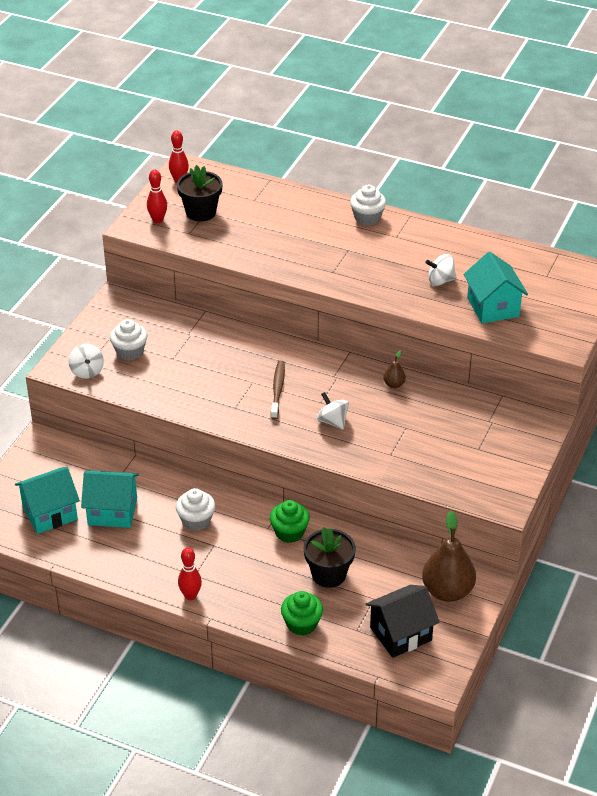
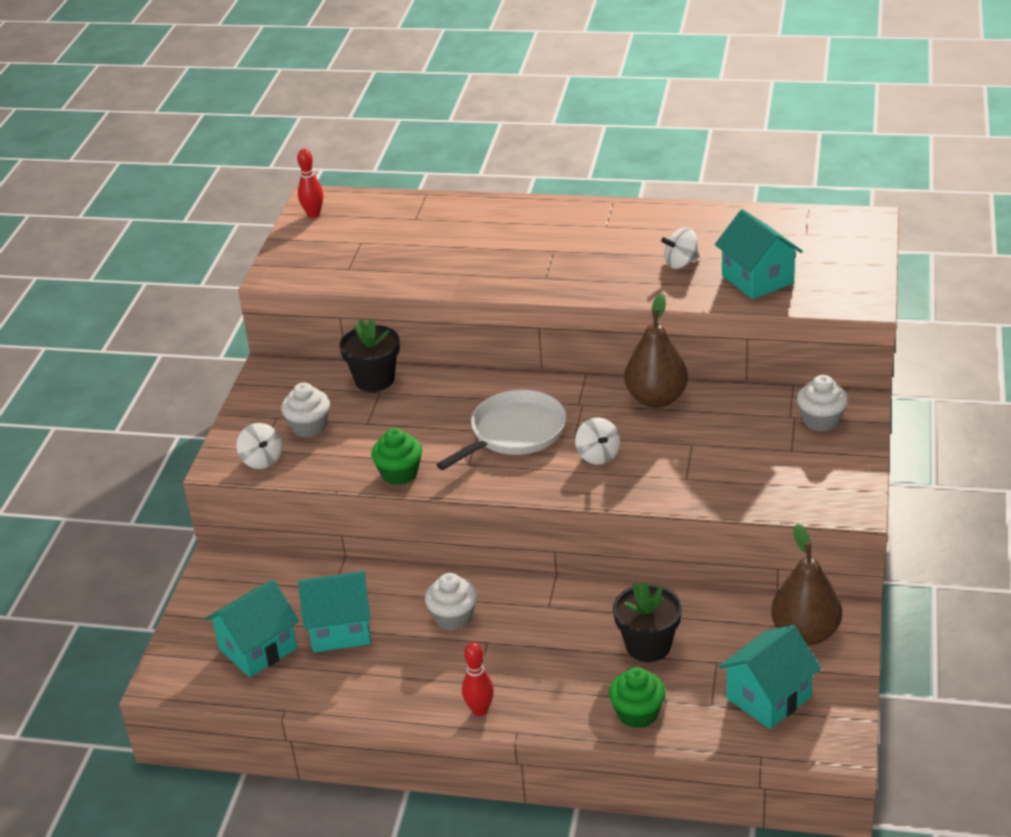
camera: 10 degrees left, 5 degrees down
(158, 220) = (303, 262): red bowling pin -> none
(201, 212) = (354, 244): black flower pot -> black flower pot (374, 380)
(278, 389) = (514, 433): brown toothbrush -> white pan
(289, 532) = (578, 606): green cupcake -> green cupcake (399, 473)
(332, 421) = (598, 455): white spinning top -> white spinning top turned 150 degrees counterclockwise
(367, 218) = (562, 213): white cupcake -> white cupcake (821, 420)
(394, 384) = (656, 399): brown pear -> brown pear, size x2.24
(400, 634) = (768, 697): black house -> turquoise house

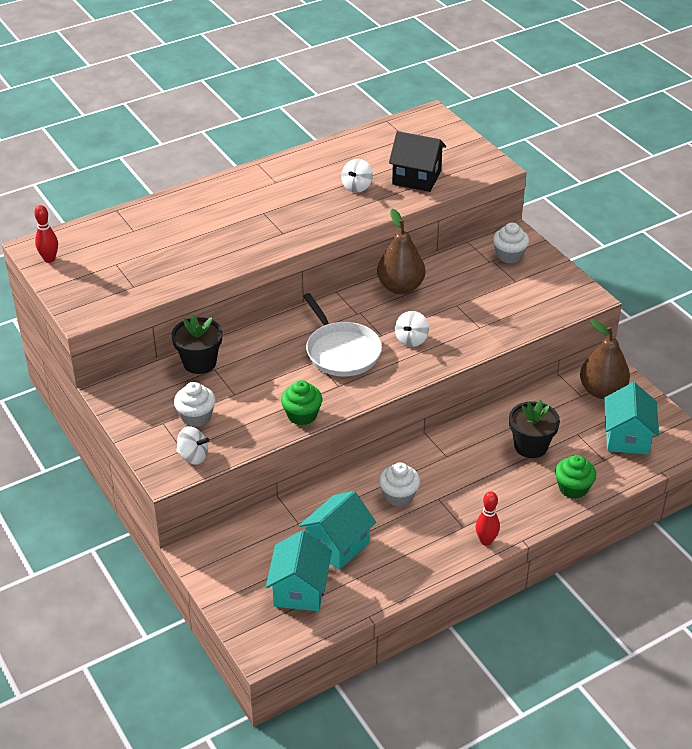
camera: 45 degrees left, 5 degrees up
(514, 433) = (341, 351): white pan -> white pan turned 150 degrees clockwise
(598, 455) = (411, 339): white spinning top -> white spinning top turned 90 degrees clockwise
(757, 279) = (416, 178): turquoise house -> black house

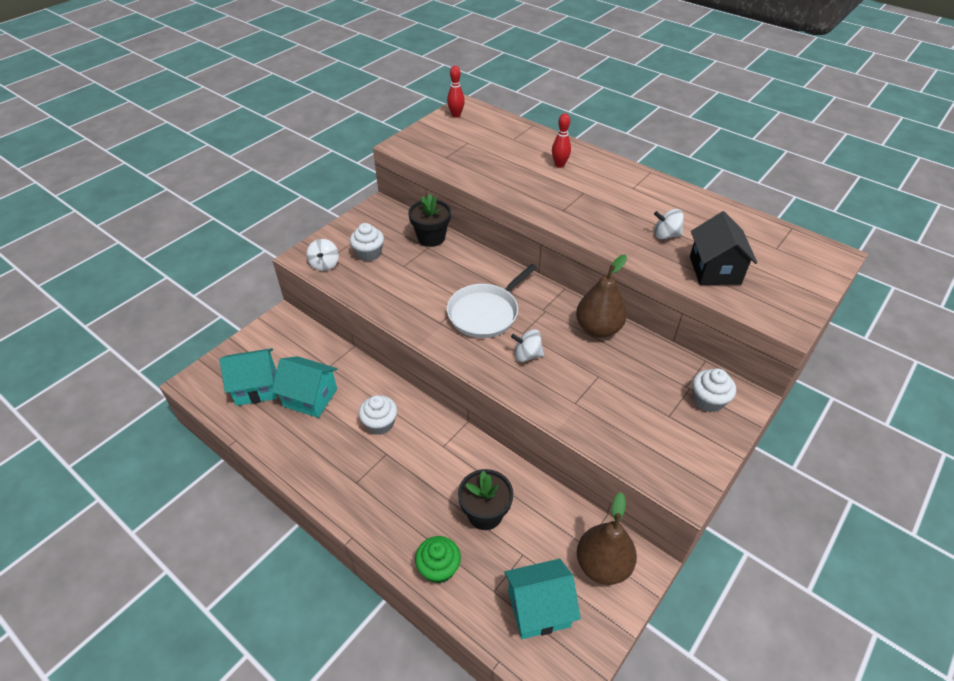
camera: 70 degrees right, 5 degrees up
(302, 415) = (393, 310): green cupcake -> none
(486, 541) = (342, 505): red bowling pin -> red bowling pin (559, 165)

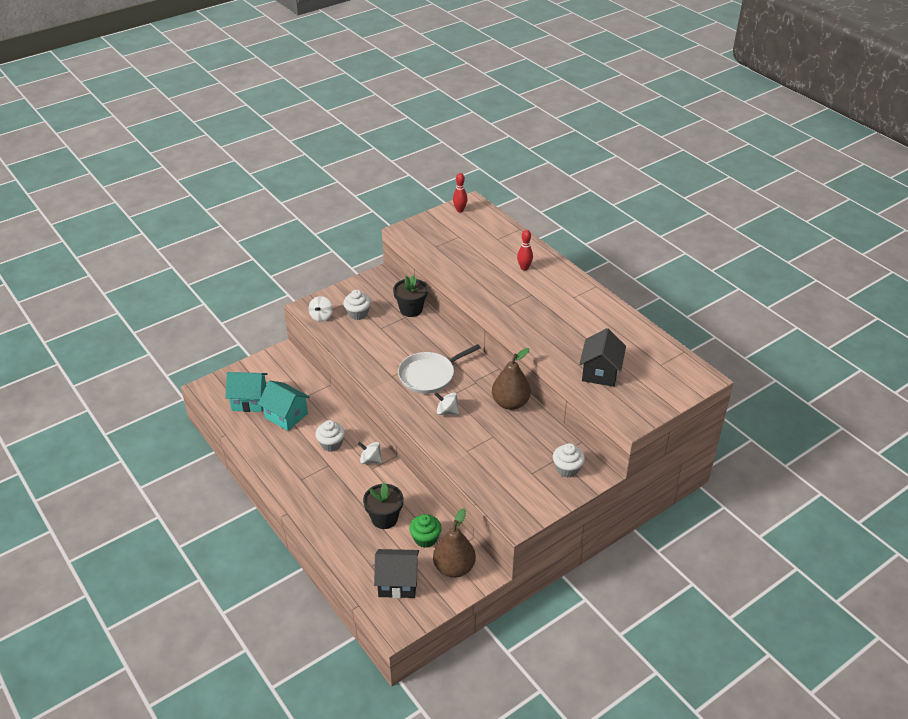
camera: 15 degrees right, 5 degrees down
(439, 568) = (339, 544): green cupcake -> green cupcake (425, 538)
(539, 609) = (397, 583): turquoise house -> black house
(666, 235) = (578, 339): white spinning top -> white spinning top (371, 460)

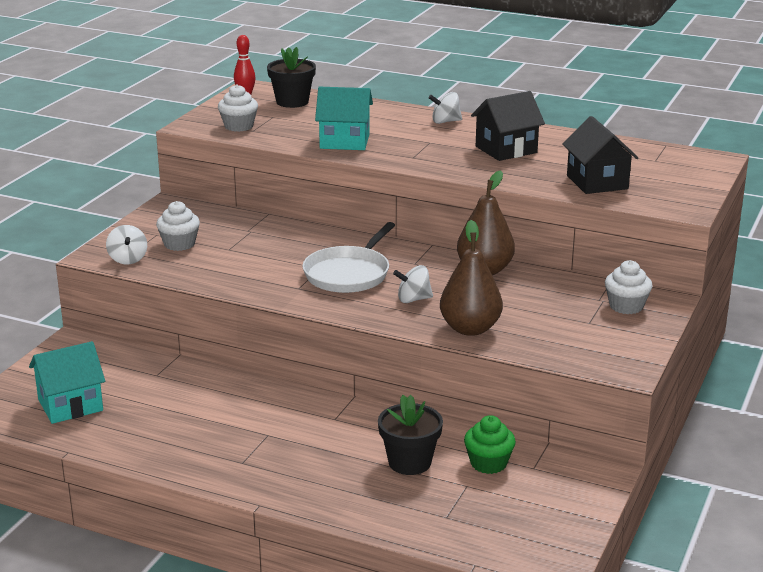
camera: 30 degrees left, 15 degrees down
(286, 416) = (146, 404): turquoise house -> turquoise house (344, 141)
(331, 444) = (247, 412): white cupcake -> white cupcake (238, 126)
(371, 460) = (324, 411): white spinning top -> white spinning top (445, 121)
(397, 583) = (502, 521): black house -> black house (506, 149)
(411, 309) = (251, 223): black flower pot -> black flower pot (292, 102)
(454, 568) = (559, 479): brown pear -> brown pear (470, 328)
(524, 268) = (391, 124): red bowling pin -> none

